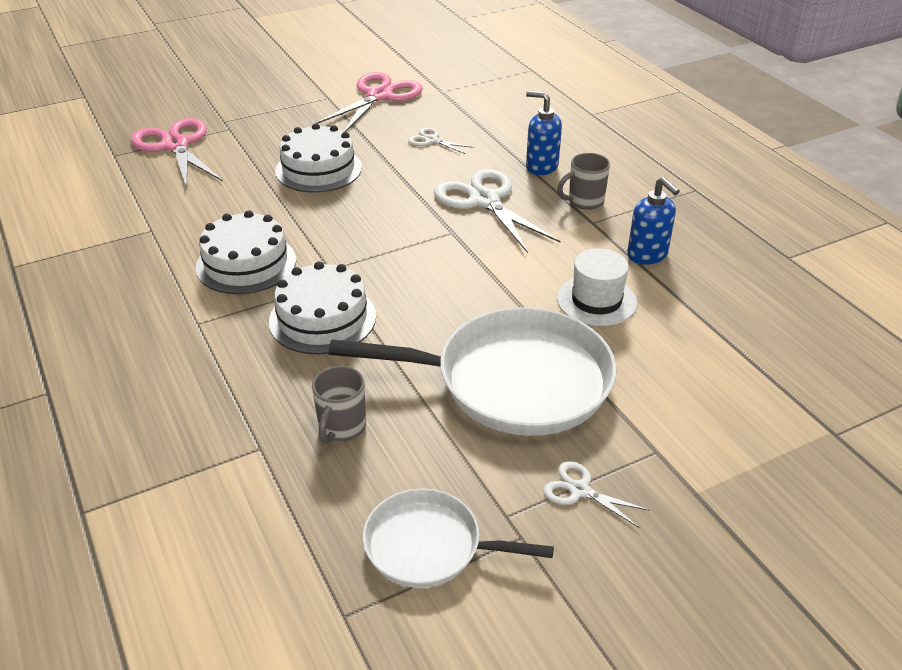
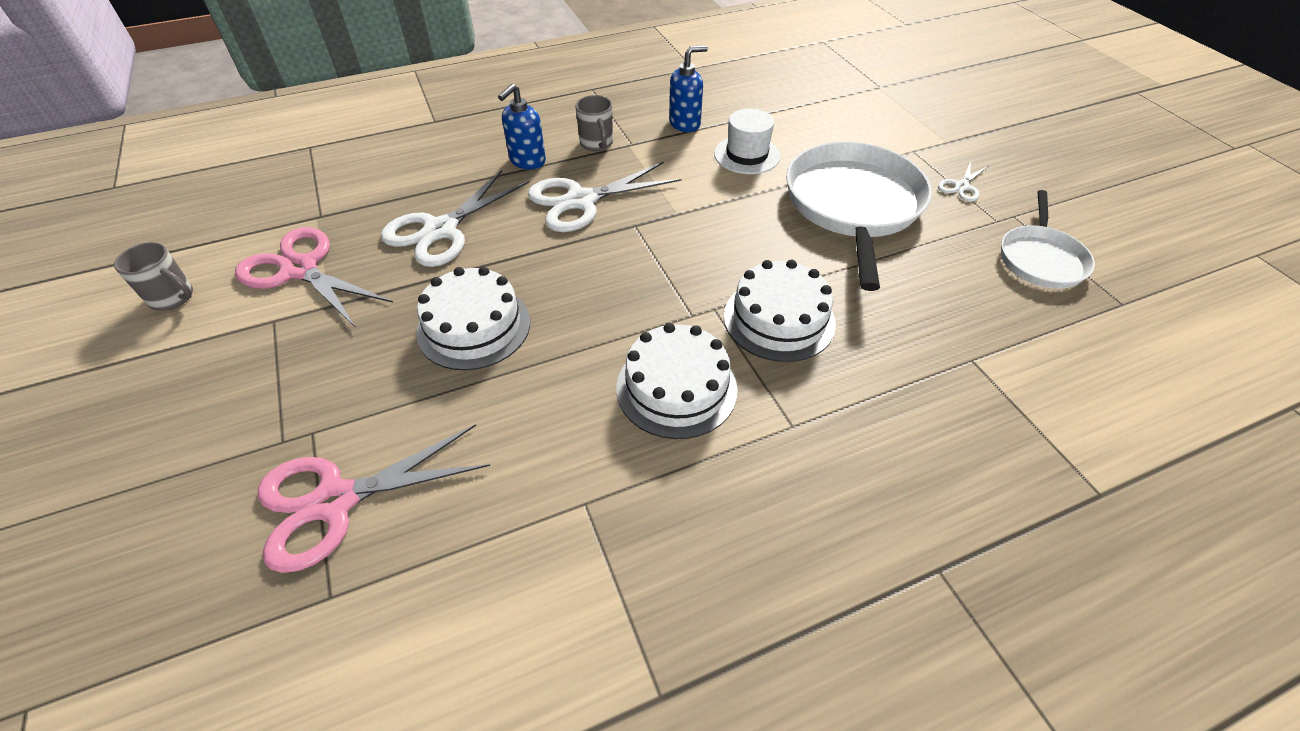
camera: 85 degrees left, 10 degrees up
(341, 427) = (932, 305): grey mug -> grey mug (173, 298)
(431, 140) = (441, 230): white scissors -> white scissors, size x2.06

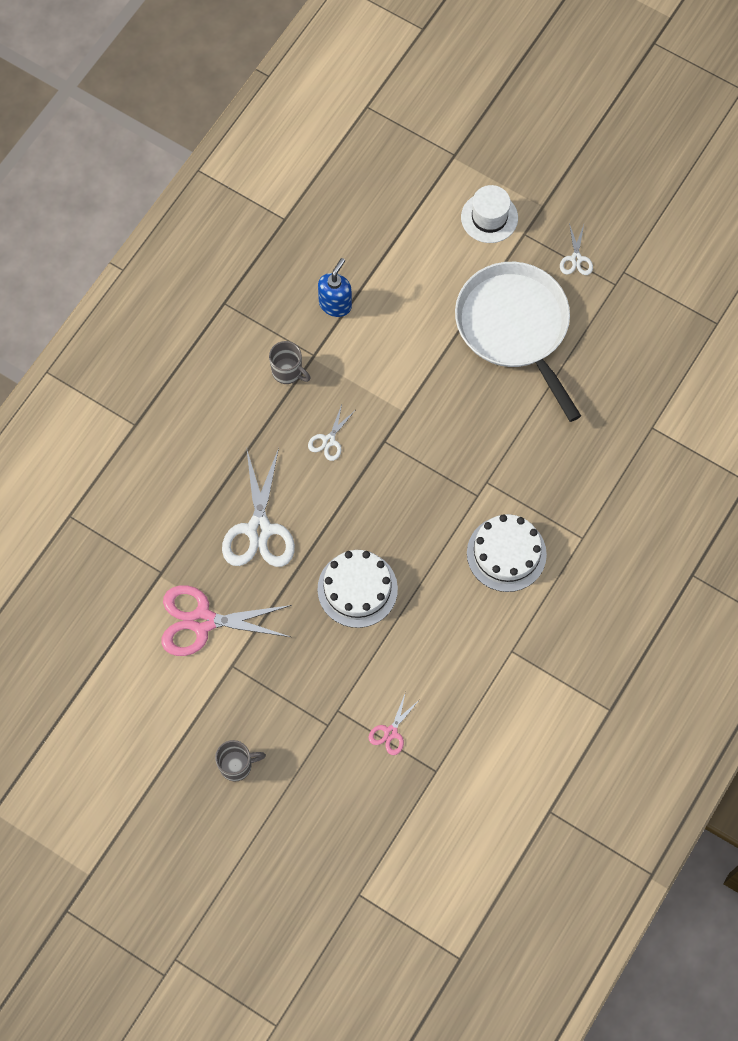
camera: 35 degrees left, 20 degrees up
(173, 298) = (148, 694): grey mug -> grey mug (237, 765)
(335, 501) = (390, 732): pink scissors -> pink scissors, size x0.48
(527, 161) = (253, 424): blue soap dispenser -> none
(581, 201) = (329, 440): white scissors -> white scissors, size x0.48
(747, 155) = (408, 315): white hat -> white hat (489, 217)
(779, 319) = (529, 465): white cake -> none
(1040, 259) = (656, 309): white pan -> none

